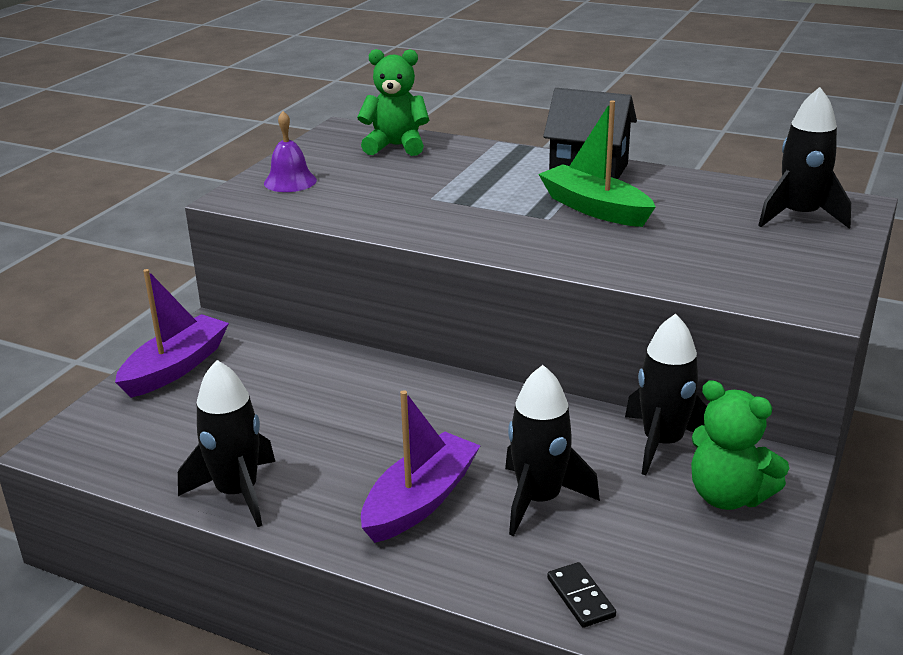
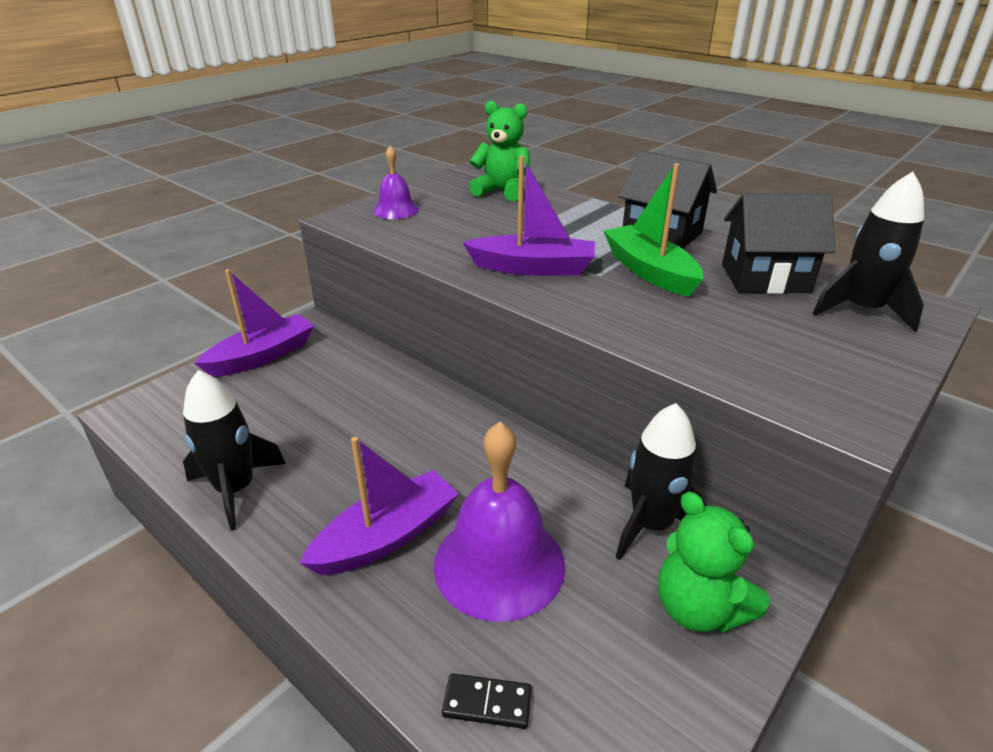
camera: 15 degrees right, 5 degrees up
(478, 221) = (533, 268): none -> purple boat
(539, 500) = (499, 564): black rocket -> purple bell
(580, 597) = (487, 703): black domino -> black domino turned 75 degrees counterclockwise
(705, 200) = (765, 278): none -> black house

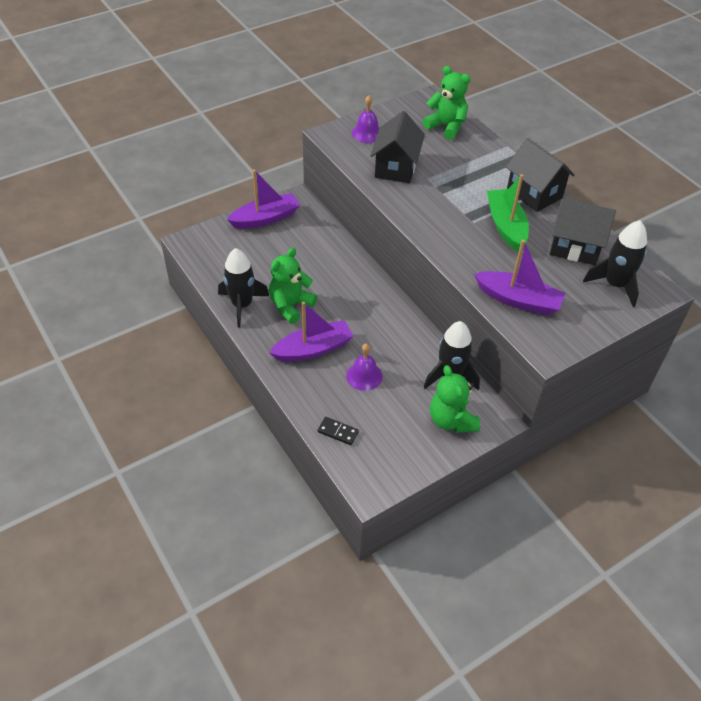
camera: 15 degrees right, 15 degrees up
(328, 471) = (290, 305): none -> green teddy bear
(452, 236) = (396, 167): none -> black house
(499, 564) = (364, 376): purple bell -> purple bell, size x0.54
(533, 268) = (435, 207): purple boat -> purple boat (518, 300)

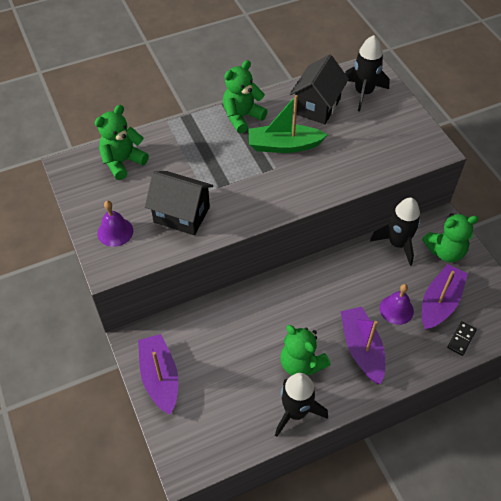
camera: 80 degrees left, 5 degrees up
(518, 300) = (379, 156): purple boat -> purple boat (439, 302)
(534, 193) = (242, 117): black house -> green teddy bear

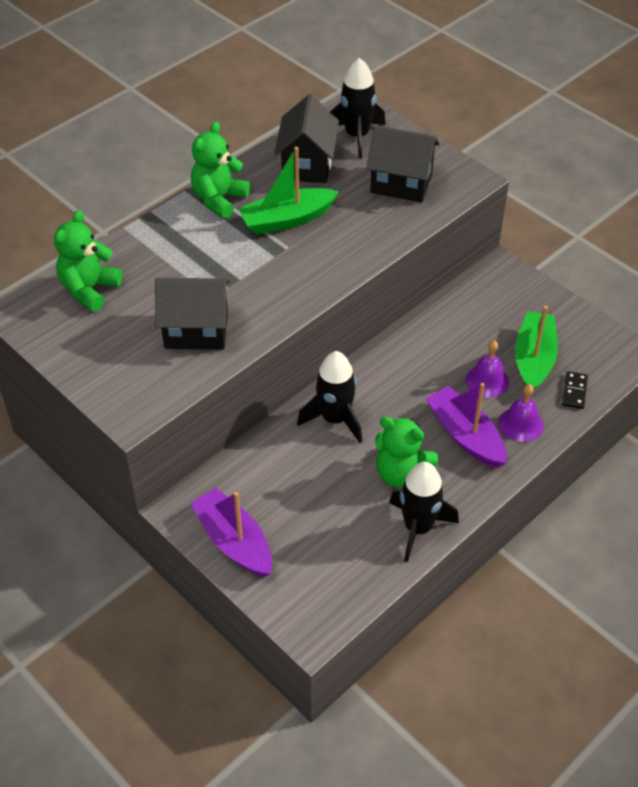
camera: 20 degrees left, 5 degrees down
(115, 232) = (120, 372): purple bell -> purple bell (521, 424)
(381, 139) = (401, 183): none -> black house
(397, 244) = (457, 308): black rocket -> black rocket (335, 419)
(439, 302) = (533, 359): purple boat -> green boat
(445, 251) = (516, 301): green teddy bear -> none

